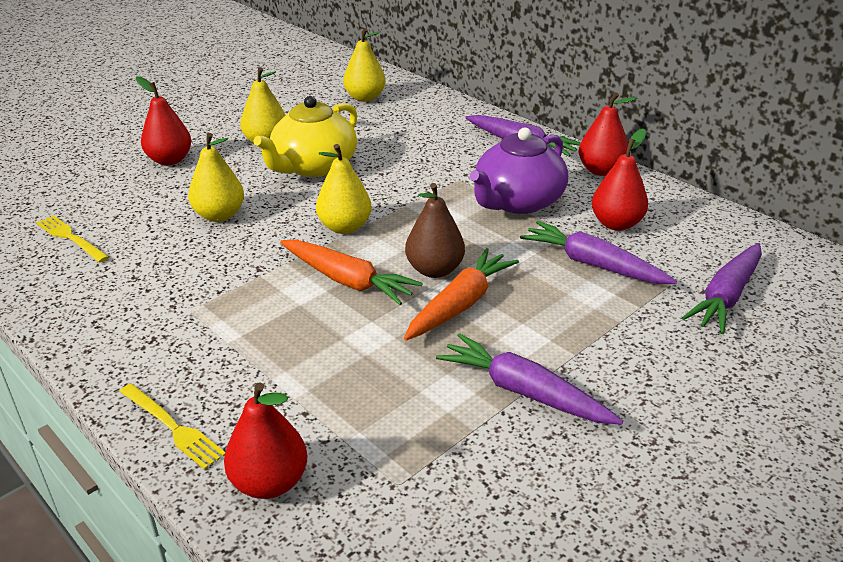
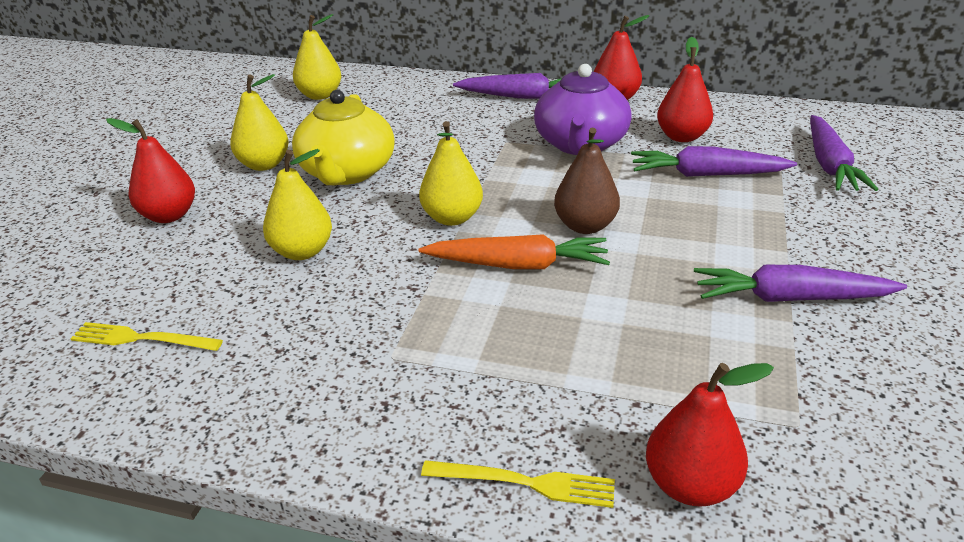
camera: 30 degrees left, 0 degrees up
(460, 304) = (645, 246): orange carrot -> none

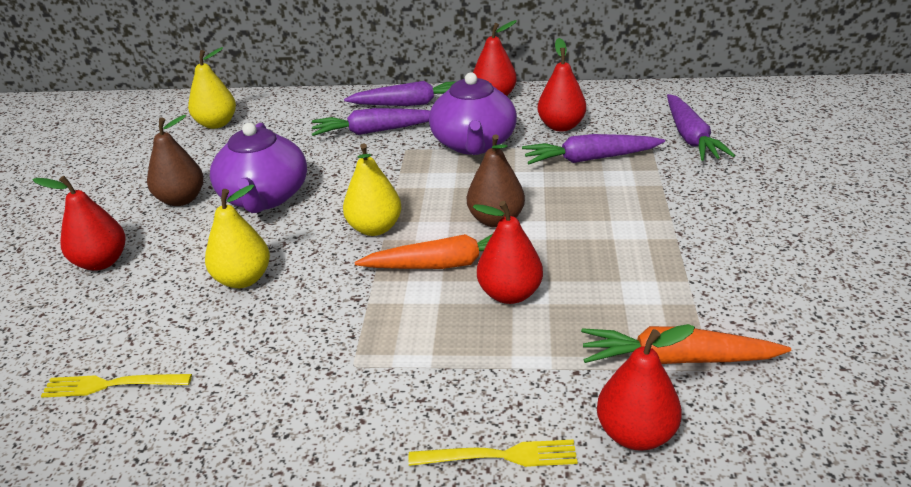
camera: 10 degrees left, 0 degrees up
(264, 165) = (181, 199): yellow pear -> brown pear
(347, 172) = (264, 197): yellow teapot -> purple teapot
(581, 307) = (510, 294): none -> red pear
(758, 408) = (676, 359): none -> orange carrot
(790, 298) = (682, 261): purple carrot -> purple carrot (374, 131)

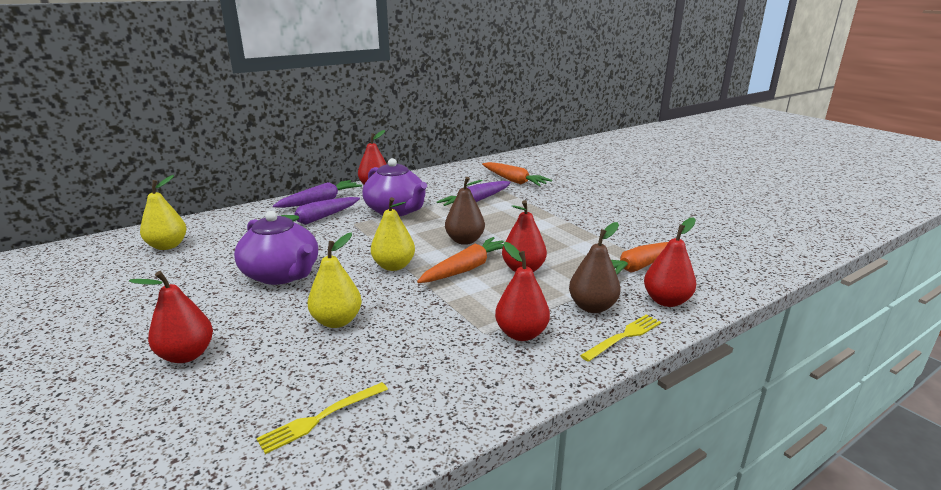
camera: 40 degrees left, 10 degrees down
(181, 199) = (206, 296): brown pear -> brown pear (592, 307)
(561, 126) = (437, 191): red pear -> red pear (521, 334)
(690, 137) = (514, 181): purple carrot -> orange carrot

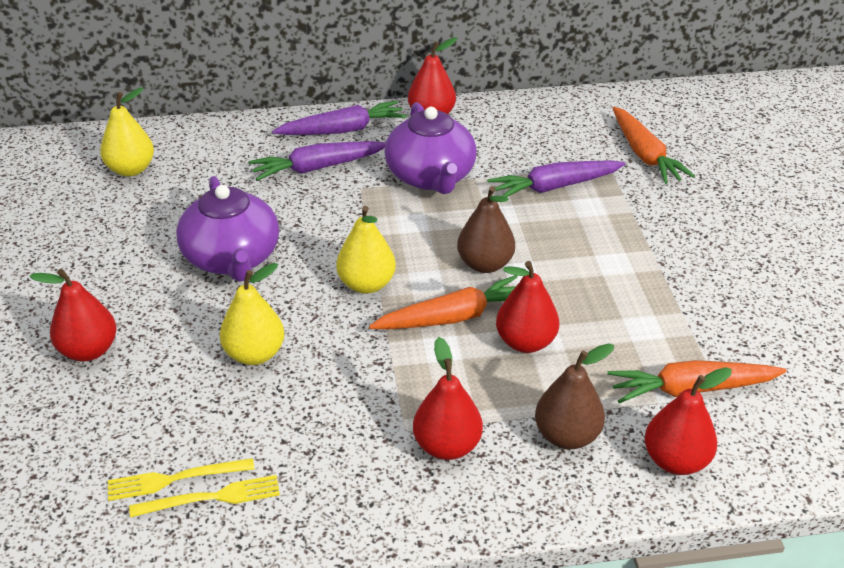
camera: 25 degrees right, 15 degrees up
(624, 336) = (568, 496): yellow fork -> yellow fork (211, 498)

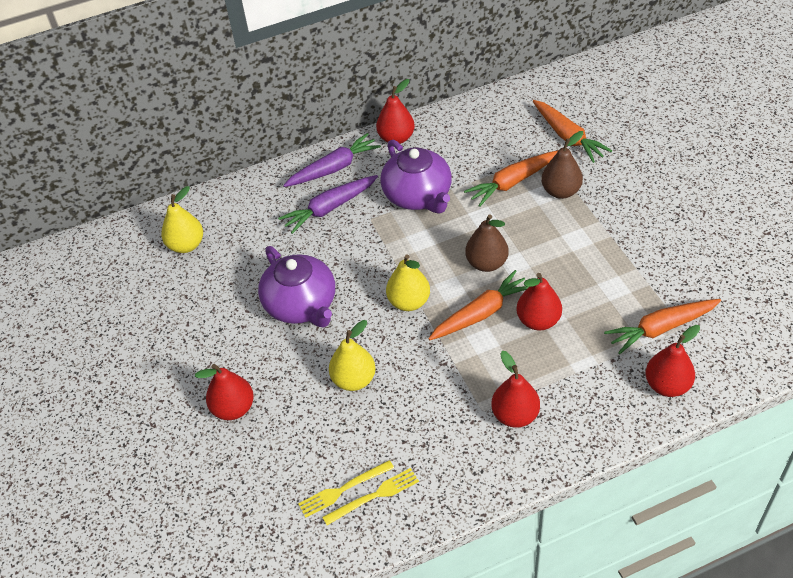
camera: 10 degrees left, 10 degrees up
(554, 187) = (512, 183): purple carrot -> orange carrot
(567, 436) = (591, 386): brown pear -> brown pear (561, 191)

